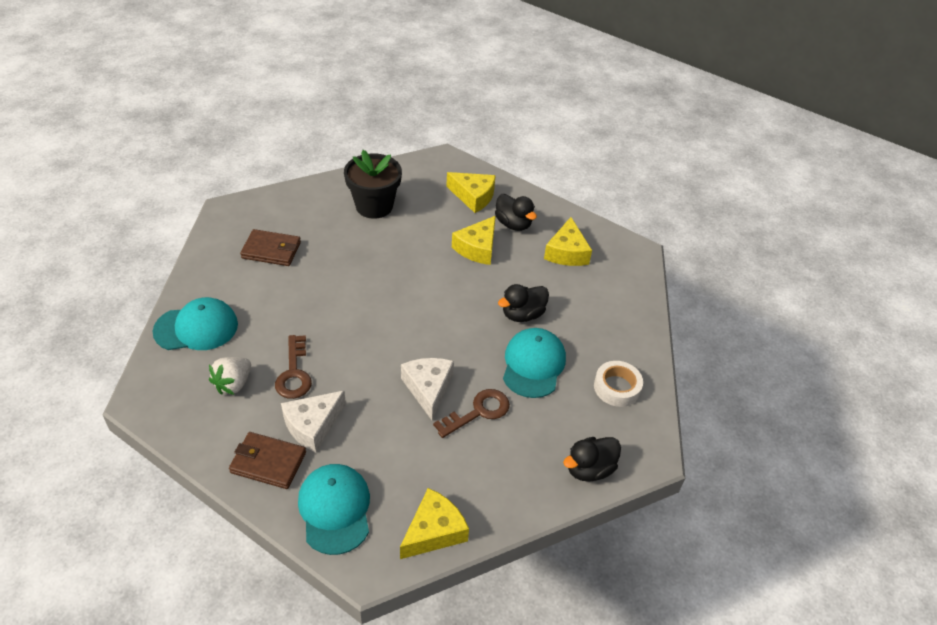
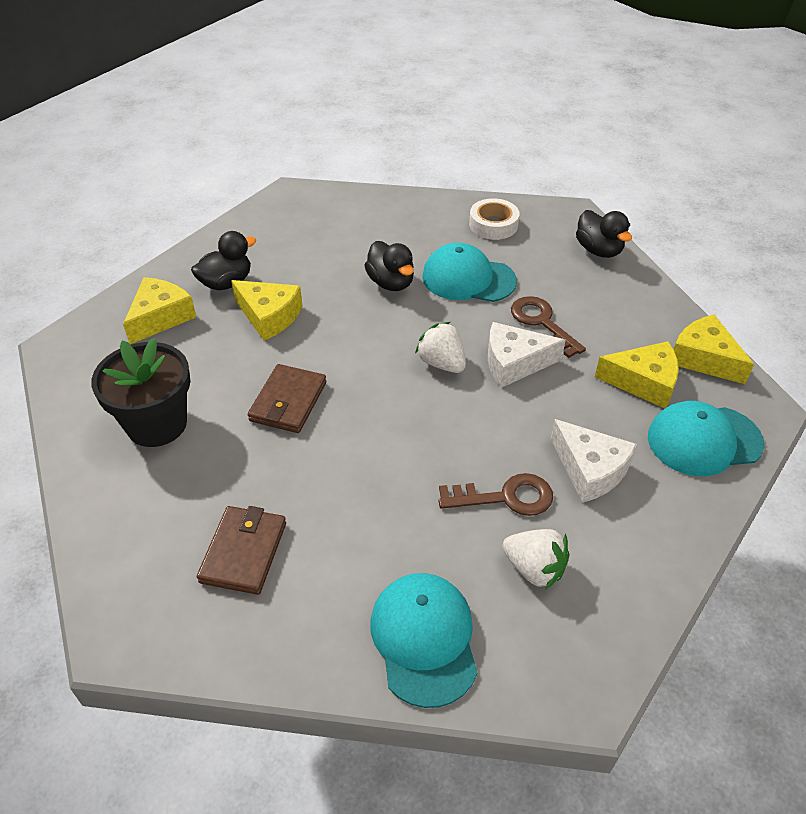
camera: 85 degrees left, 0 degrees up
(268, 462) = (657, 512): brown wallet -> brown wallet (288, 402)
(428, 343) = (442, 363): none -> white strawberry
(566, 252) = (286, 243): yellow cheese -> yellow cheese (643, 382)

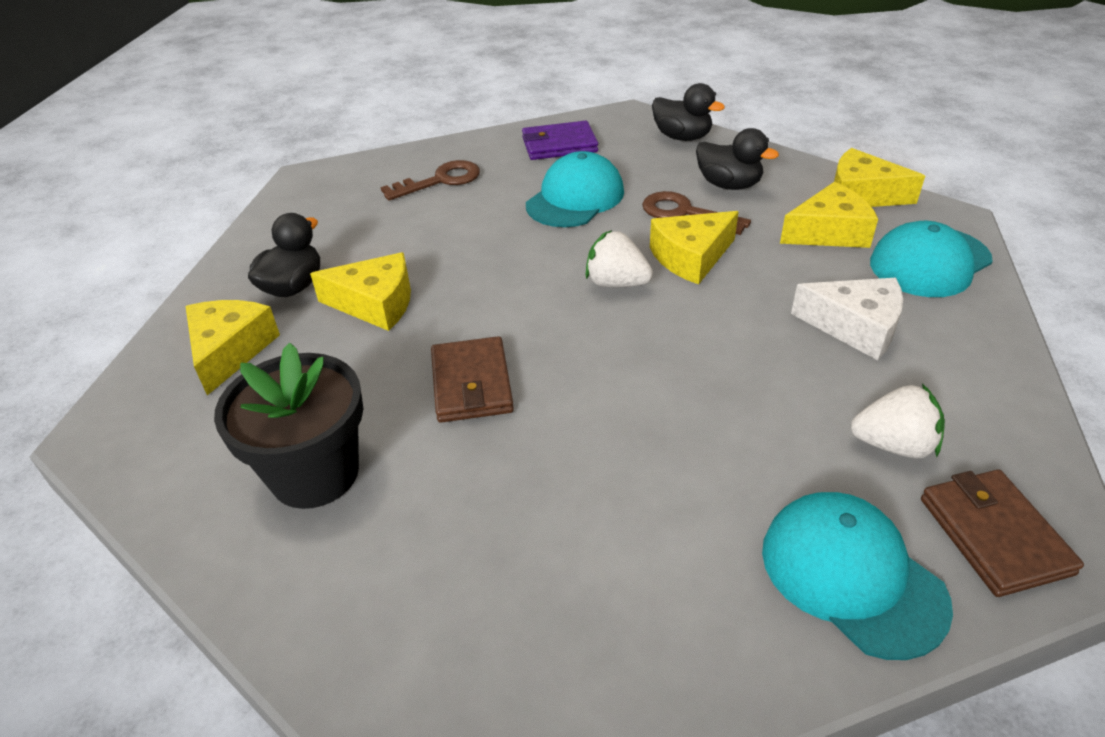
camera: 25 degrees left, 5 degrees down
(244, 552) = (553, 577): brown wallet -> brown wallet (994, 535)
(391, 283) = (494, 227): black duck -> black duck (728, 185)
(468, 279) = (575, 198): turquoise cap -> turquoise cap turned 135 degrees clockwise
(493, 225) = (559, 145): white tape -> purple wallet
(506, 497) = (799, 386): brown key -> brown key (441, 180)
(514, 363) = (691, 257): white cheese -> yellow cheese

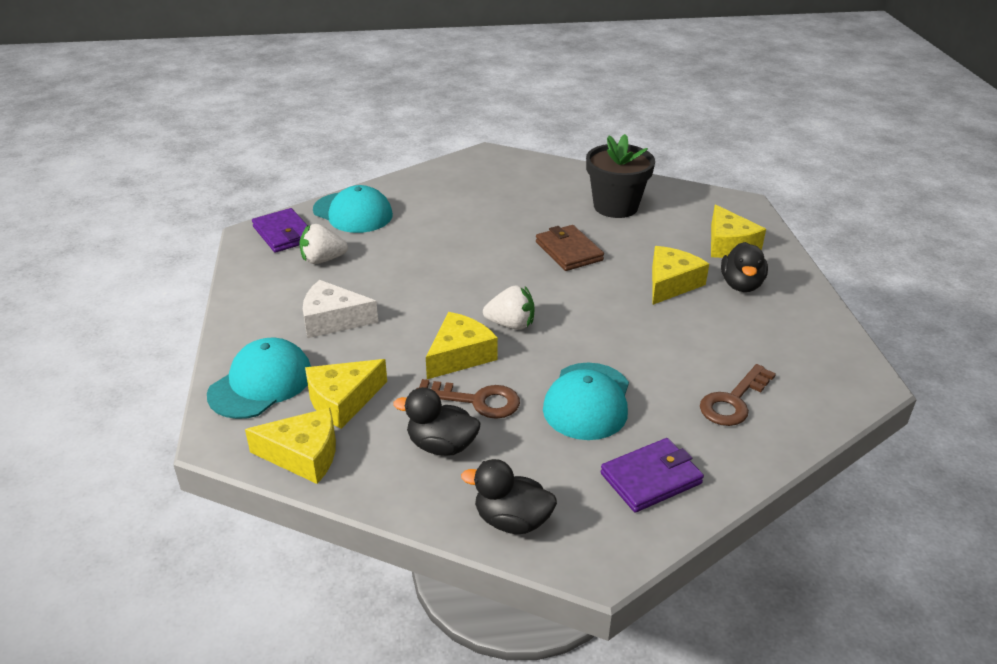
camera: 160 degrees right, 5 degrees down
(375, 304) = (671, 283): yellow cheese -> yellow cheese turned 135 degrees clockwise
(994, 535) = (284, 234): brown wallet -> purple wallet

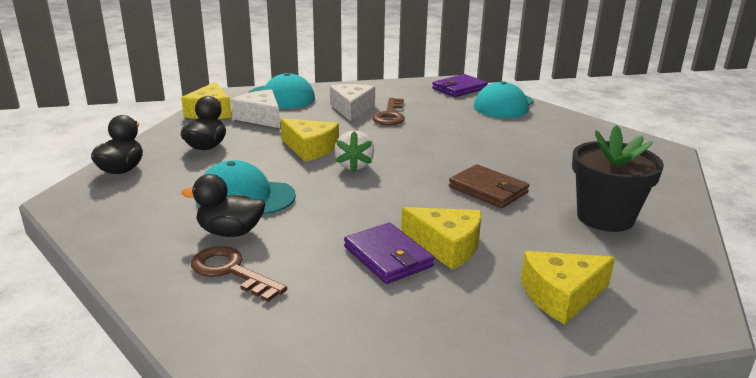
camera: 85 degrees right, 10 degrees down
(323, 260) = (429, 101): white strawberry -> none
(342, 401) = (260, 117): yellow cheese -> white cheese
(477, 401) = (253, 156): brown key -> brown key (390, 115)
(568, 251) = (488, 190): brown wallet -> brown wallet turned 75 degrees clockwise
(651, 478) = (139, 222): purple wallet -> purple wallet (388, 257)
(741, 285) = (461, 297): black duck -> black duck (230, 232)

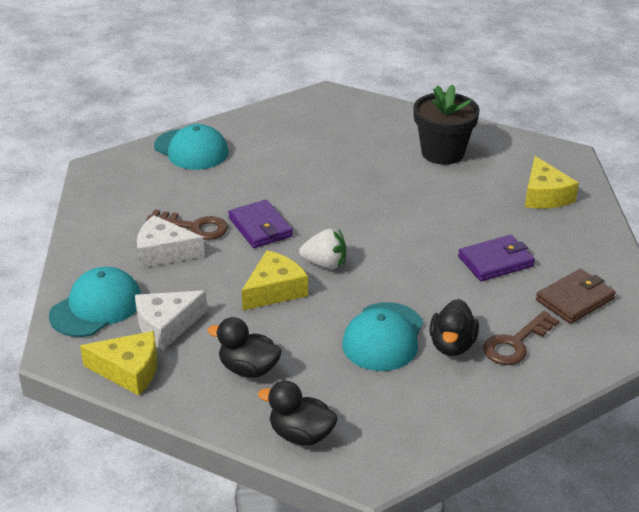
camera: 80 degrees left, 10 degrees up
(446, 246) = (481, 231): yellow cheese -> none
(459, 89) = (125, 168): purple wallet -> purple wallet (260, 227)
(488, 190) = (390, 196): brown wallet -> brown wallet (575, 299)

